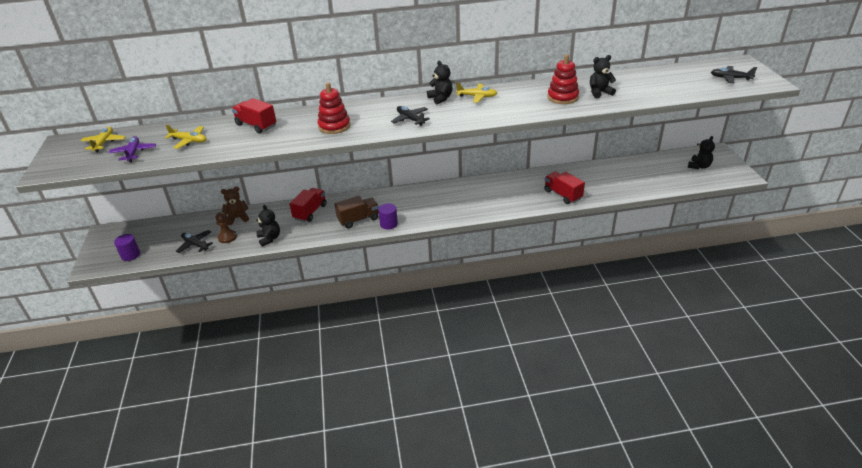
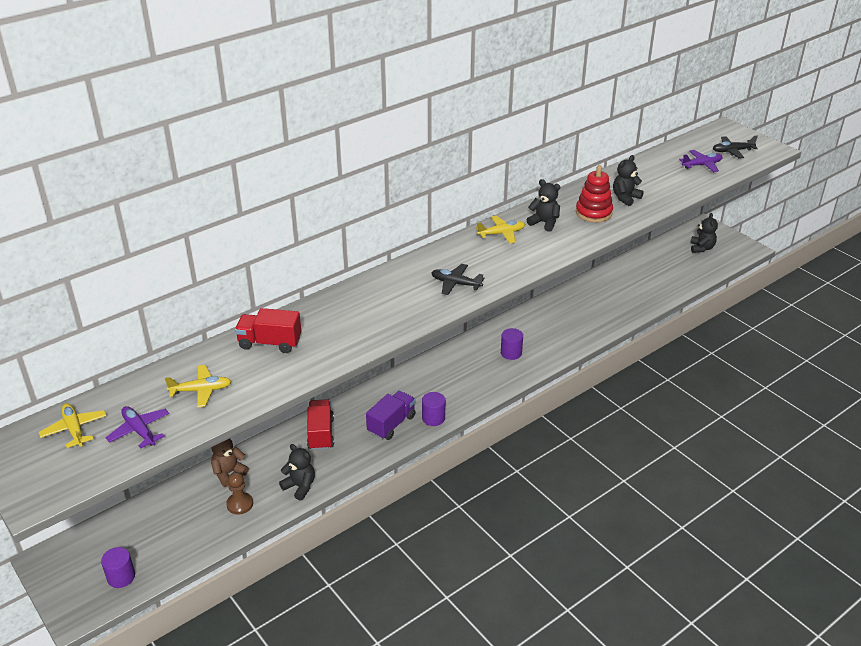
camera: 30 degrees left, 0 degrees up
(195, 245) = (204, 529): black plane -> none
(334, 126) = (373, 317): red stacking toy -> none
(358, 219) = (391, 424): brown truck -> purple truck
(440, 98) = (462, 246): black teddy bear -> black teddy bear (544, 223)
(480, 199) = (511, 353): none -> purple cylinder
(563, 195) = (595, 321): red truck -> none
(691, 83) = (702, 165): none -> purple plane

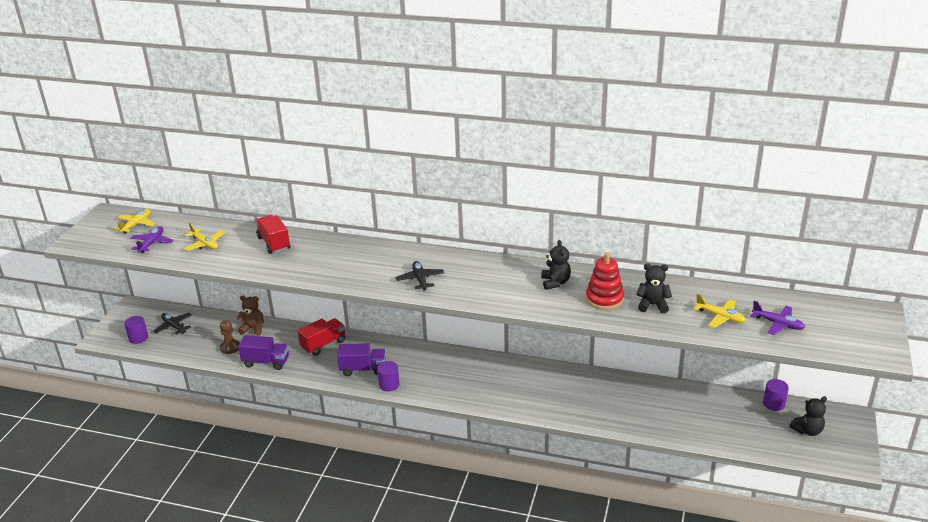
camera: 55 degrees right, 5 degrees down
(300, 486) = (266, 362): black teddy bear -> purple truck
(501, 234) = (513, 270): yellow plane -> yellow plane (720, 317)
(511, 353) = (506, 386): purple cylinder -> purple cylinder (774, 404)
(732, 151) = (836, 332): black plane -> black plane (174, 326)

